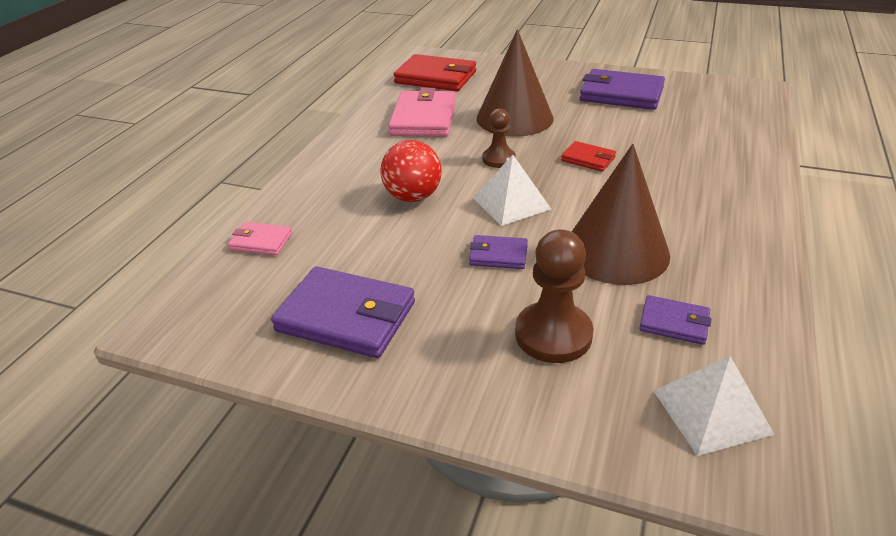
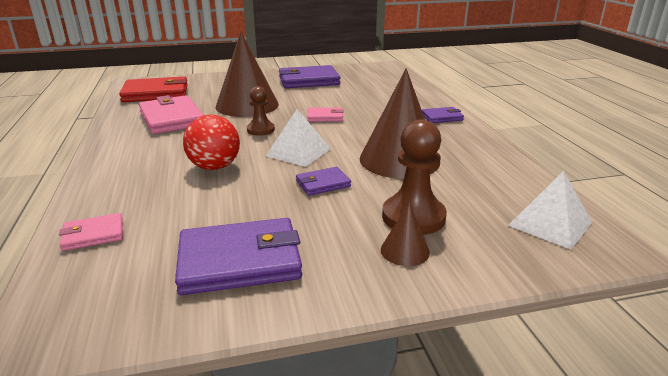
camera: 35 degrees left, 10 degrees down
(502, 371) = (405, 251): none -> brown cone
(588, 159) = (325, 117): red wallet -> pink wallet
(674, 323) = (476, 186): purple wallet -> purple wallet (441, 117)

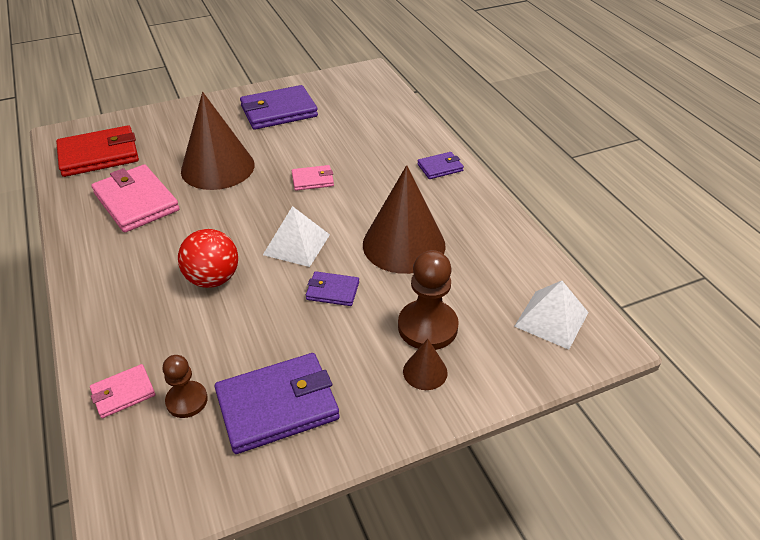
camera: 10 degrees left, 15 degrees up
(260, 130) = (246, 211): brown pawn -> brown pawn (187, 400)
(323, 184) = (332, 291): purple wallet -> purple wallet turned 45 degrees clockwise

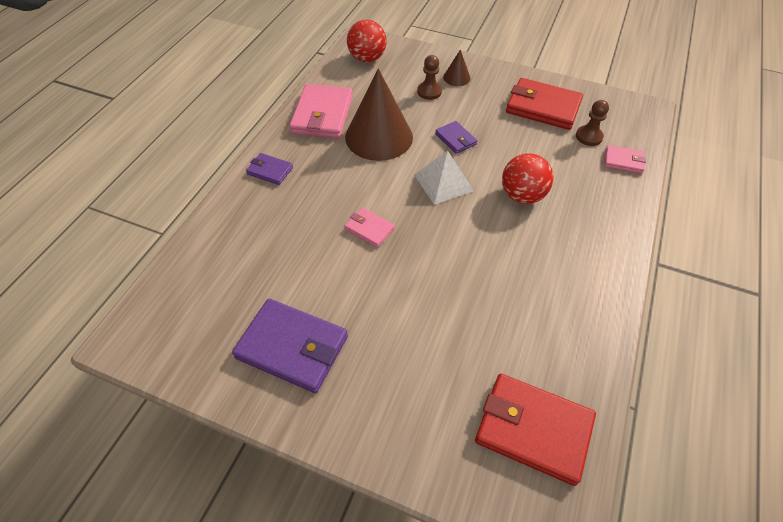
camera: 135 degrees left, 10 degrees up
(136, 202) = (533, 316): pink wallet -> pink wallet (322, 115)
(218, 167) = (429, 306): brown cone -> none
(277, 406) = (543, 107): purple wallet -> red wallet
(427, 327) = (429, 92): brown pawn -> brown pawn, size x0.61
(551, 319) = (367, 58): white pyramid -> red ball

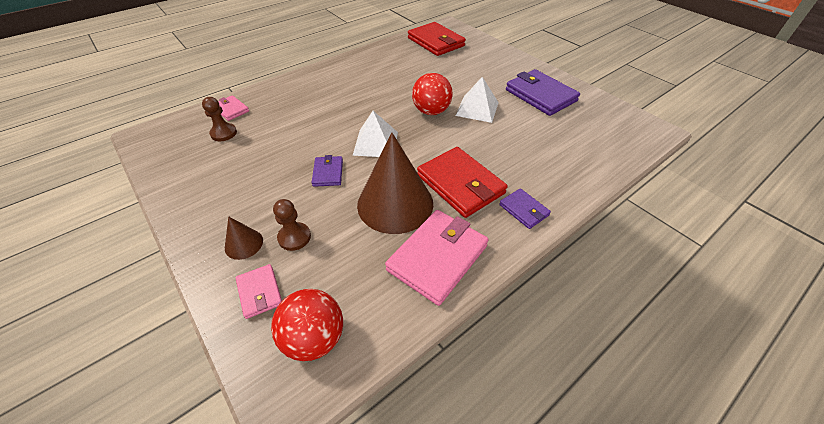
camera: 150 degrees left, 5 degrees down
(368, 279) = (477, 109): none -> white pyramid
(369, 229) = (458, 133): pink wallet -> pink wallet (260, 292)
(522, 195) = (330, 115): red ball -> red ball (431, 111)
(543, 107) = (216, 171): red wallet -> red wallet (460, 184)

